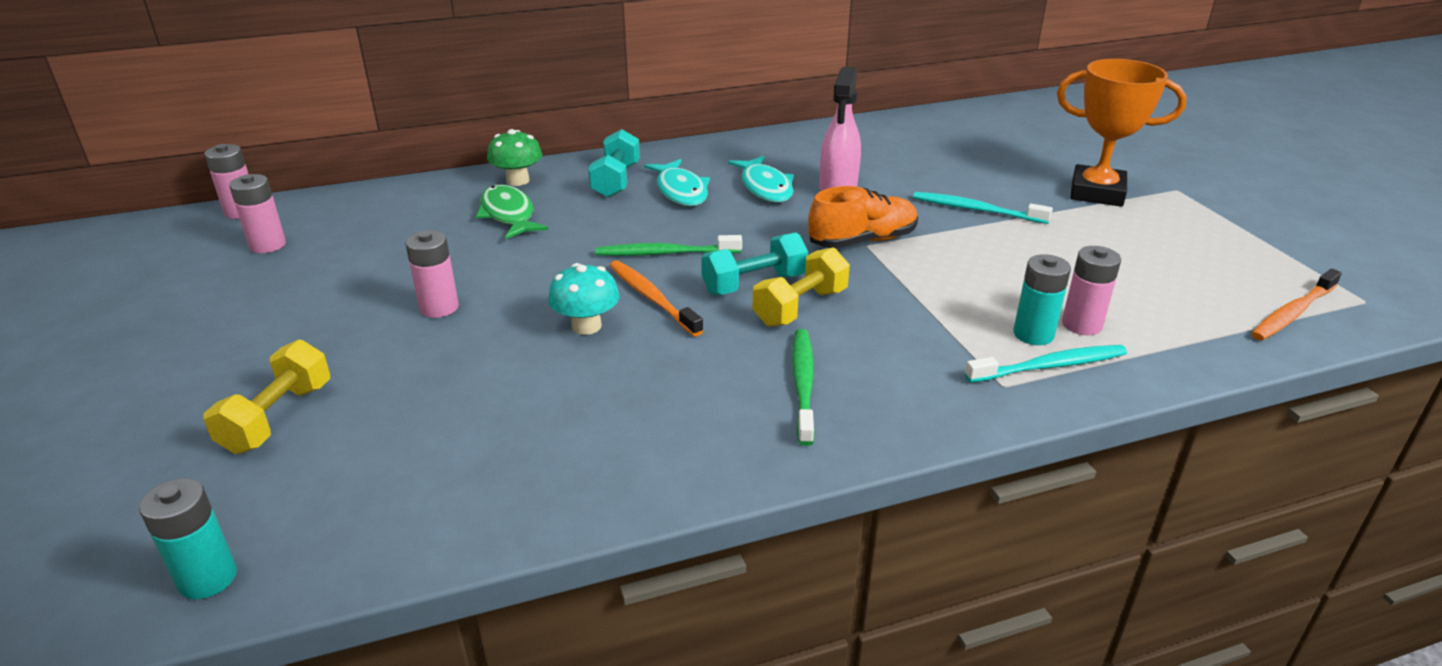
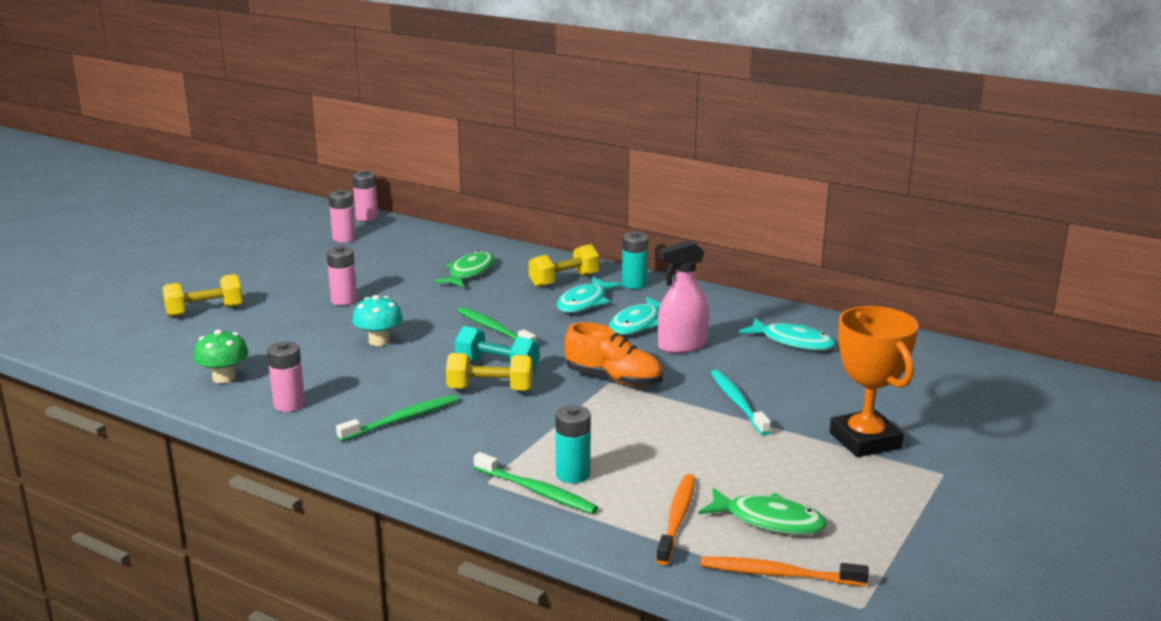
camera: 50 degrees right, 10 degrees down
(207, 578) = (87, 350): turquoise battery -> turquoise battery (634, 284)
(518, 180) = (515, 257): green mushroom -> green mushroom (224, 378)
(616, 181) = (564, 280): turquoise dumbbell -> yellow dumbbell
(651, 298) = (435, 345): orange toothbrush -> orange toothbrush (677, 518)
(893, 148) = (793, 342): none -> turquoise fish
(1050, 366) = (537, 491): turquoise toothbrush -> green toothbrush
(1081, 324) = (615, 488): pink battery -> pink battery (289, 404)
(1198, 281) = (769, 520): none -> green fish

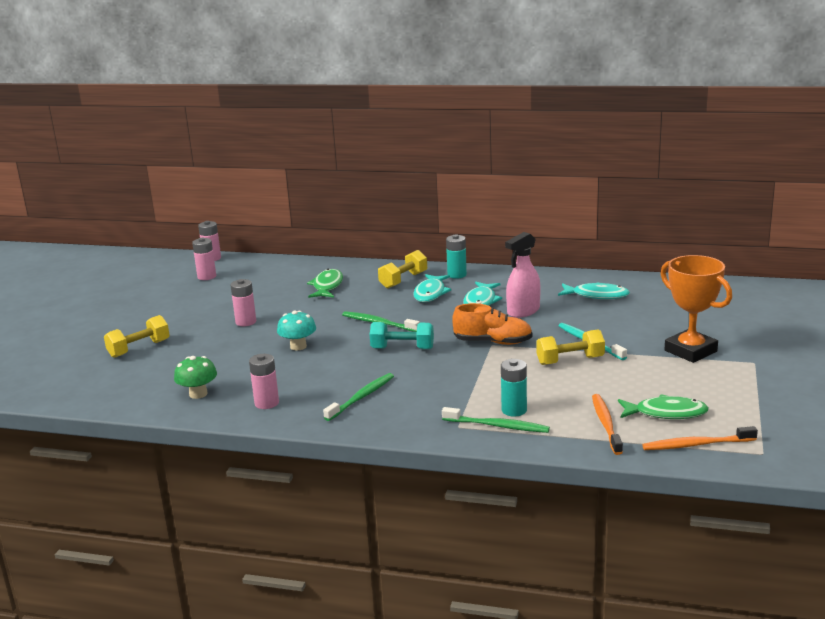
camera: 15 degrees left, 0 degrees up
(490, 389) = (410, 365): yellow dumbbell -> yellow dumbbell (570, 360)

